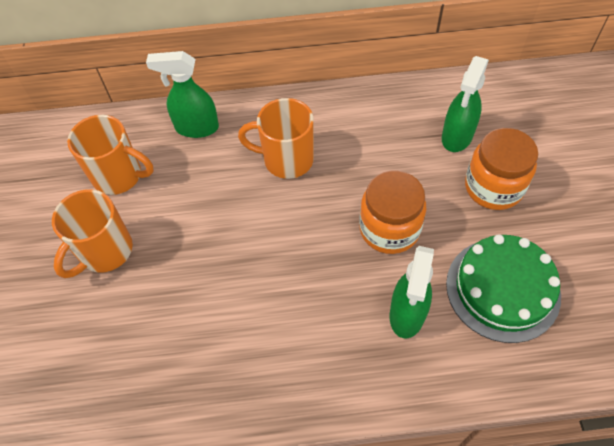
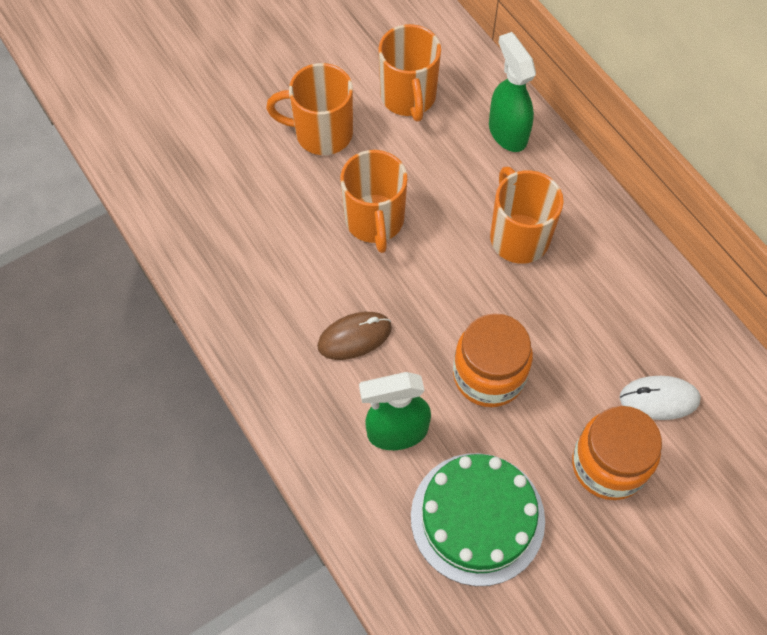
camera: 60 degrees right, 5 degrees up
(213, 248) = (374, 221): none -> orange mug
(308, 309) = (354, 337): none -> brown mouse
(457, 137) = (659, 399): green spray bottle -> white mouse

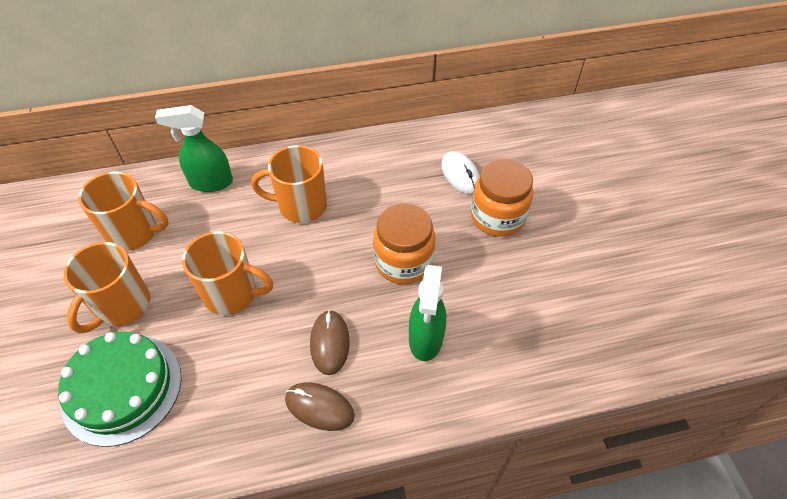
camera: 70 degrees left, 10 degrees down
(281, 355) = (319, 407): none -> brown mouse
(477, 518) = (513, 307): green cake -> green cake (122, 388)
(659, 399) = (460, 174): white mouse -> white mouse turned 45 degrees counterclockwise

